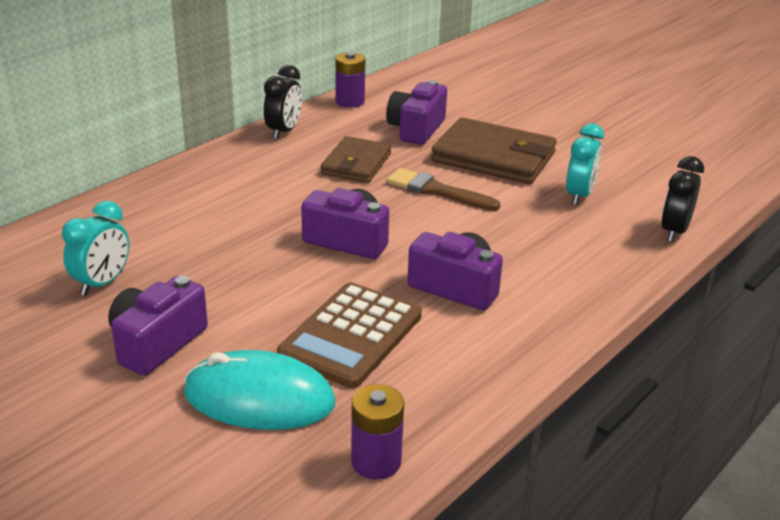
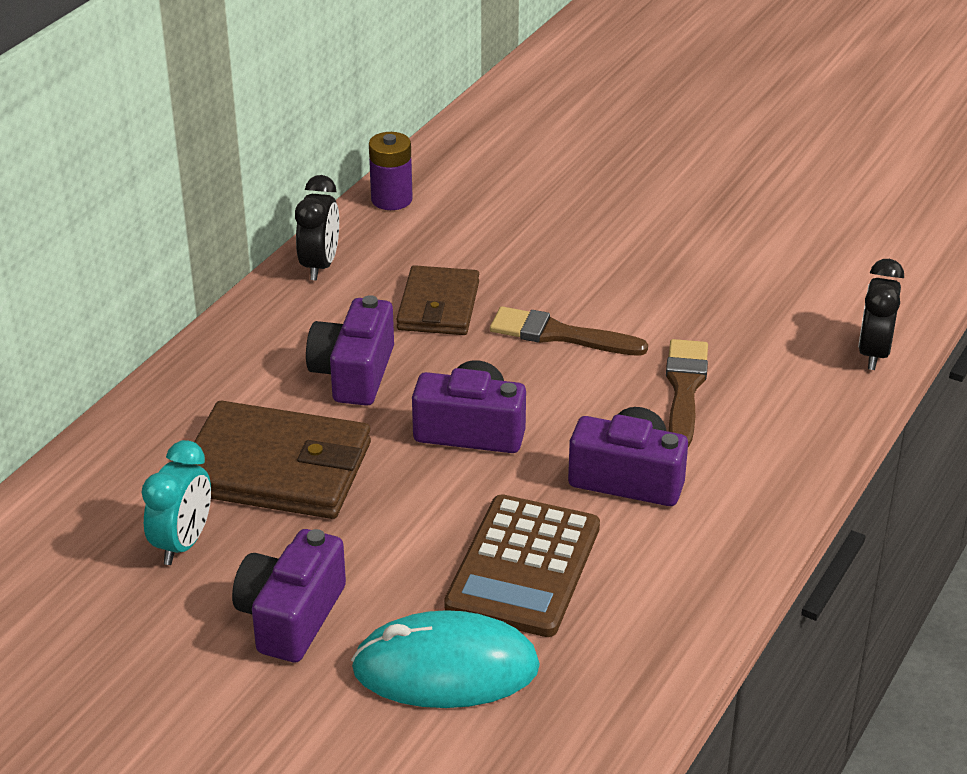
camera: 10 degrees left, 5 degrees up
(376, 462) = (609, 724): purple battery -> none
(416, 129) = (499, 235): purple camera -> purple camera (354, 373)
(494, 157) = (617, 268): brown wallet -> brown wallet (276, 468)
(519, 235) = (684, 389): none -> brown brush
(579, 195) = (743, 315): turquoise clock -> none

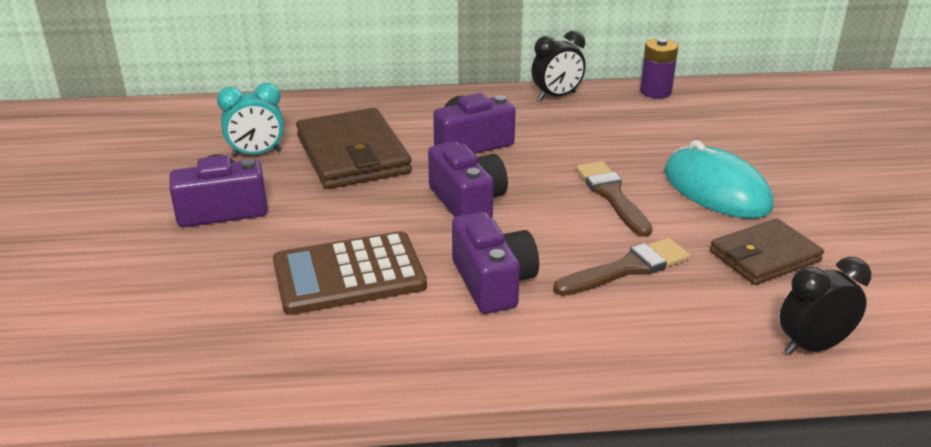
camera: 55 degrees right, 5 degrees down
(438, 306) = (576, 144): brown wallet -> brown wallet (764, 256)
(446, 668) = (218, 283): turquoise mouse -> turquoise mouse (716, 189)

